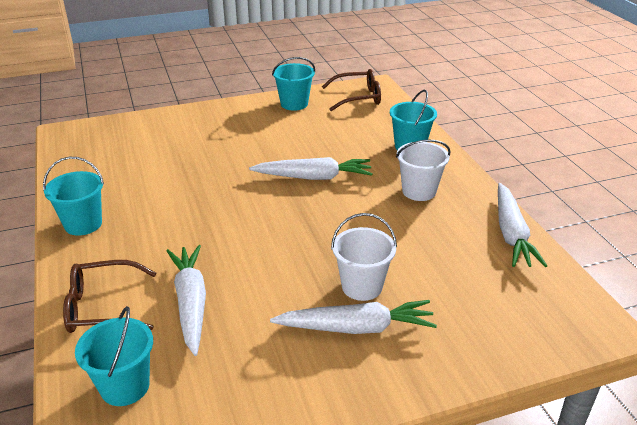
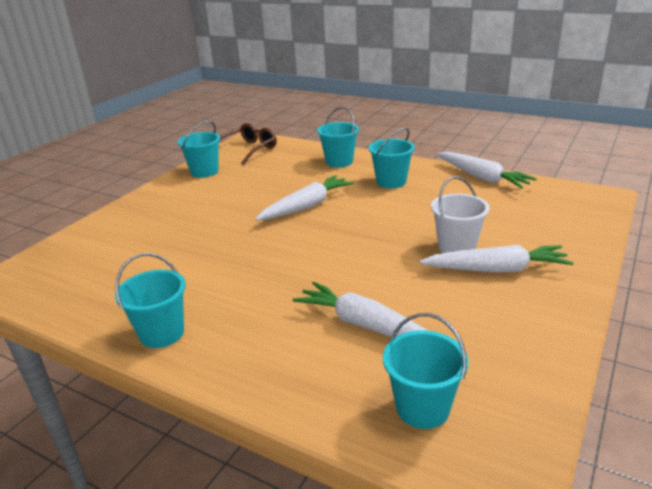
camera: 40 degrees left, 5 degrees down
(102, 307) = (299, 374): brown glasses -> none
(356, 327) = (496, 269): white carrot -> white carrot turned 45 degrees clockwise
(419, 191) = (391, 182): white bucket -> turquoise bucket

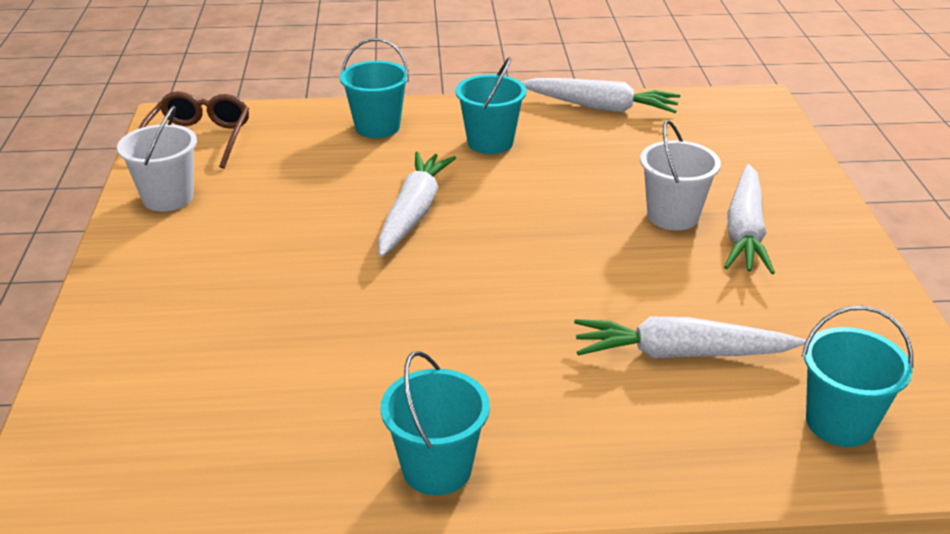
camera: 35 degrees left, 5 degrees up
(204, 172) = (168, 198): turquoise bucket -> white bucket
(496, 269) = (745, 231): white carrot -> white carrot turned 135 degrees clockwise

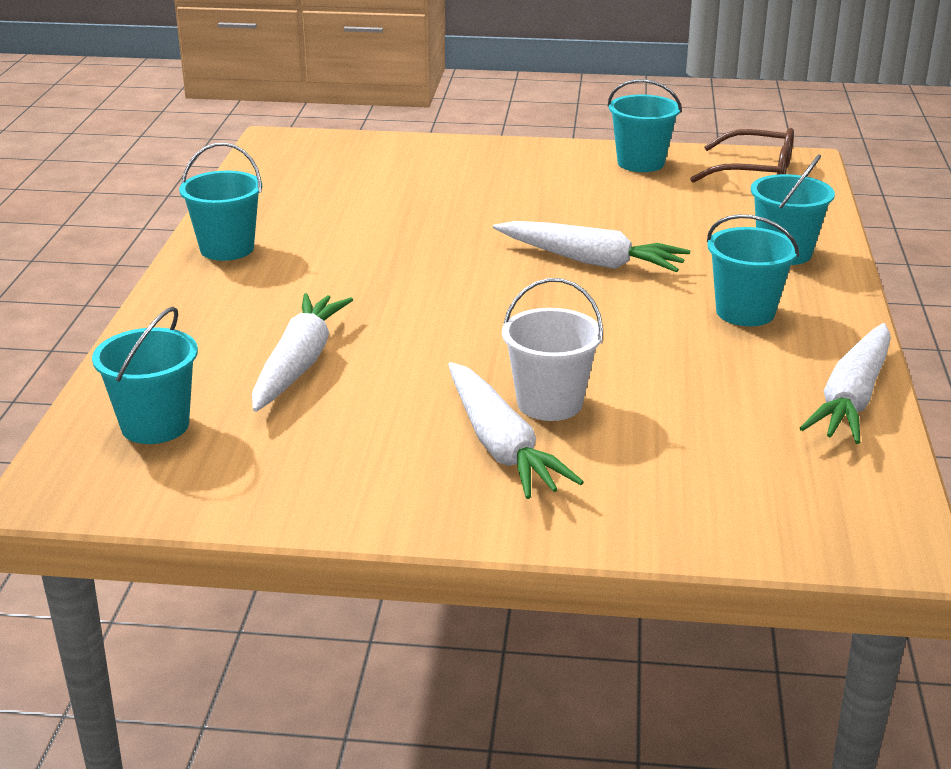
camera: 100 degrees right, 5 degrees down
(168, 198) = (640, 163): white bucket -> turquoise bucket
(745, 231) = (500, 446): white carrot -> white carrot turned 135 degrees counterclockwise

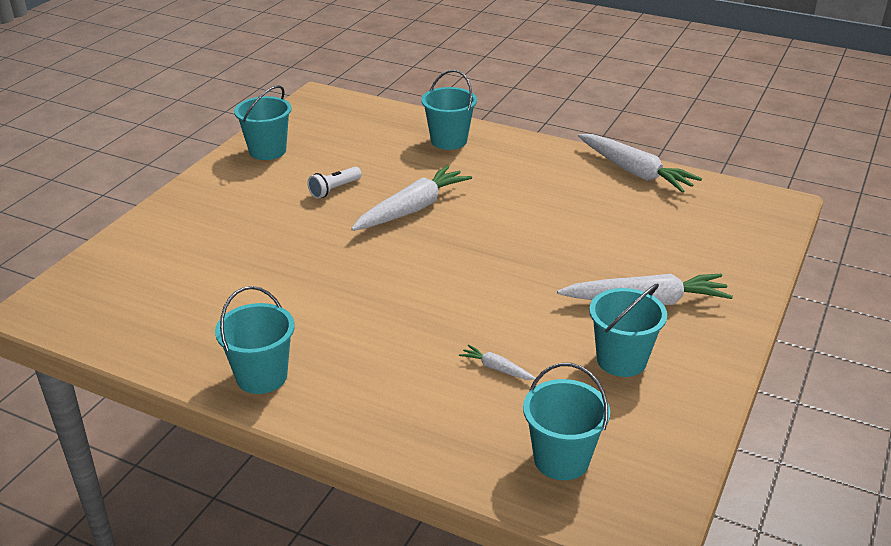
camera: 70 degrees left, 5 degrees up
(299, 364) = (496, 368): white carrot -> white carrot, size x0.45
(549, 403) = (600, 271): white bucket -> none
(592, 212) = (334, 189): none -> white flashlight
(745, 312) = (519, 175): turquoise bucket -> turquoise bucket (621, 360)
(755, 172) = (322, 116): brown glasses -> none

